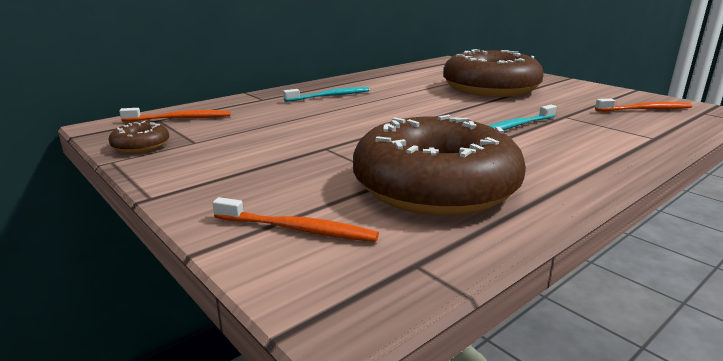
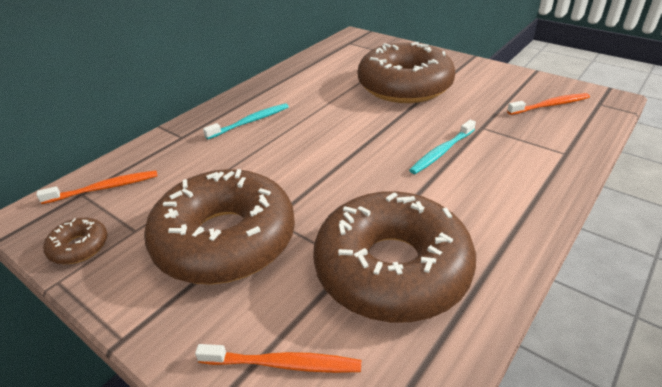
camera: 10 degrees left, 15 degrees up
(275, 154) = (225, 240): none -> brown donut

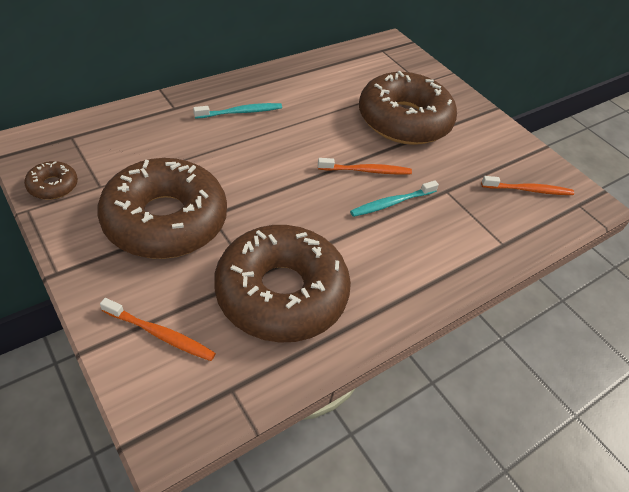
camera: 10 degrees right, 10 degrees up
(104, 188) = (91, 138): orange toothbrush -> orange toothbrush (367, 171)

